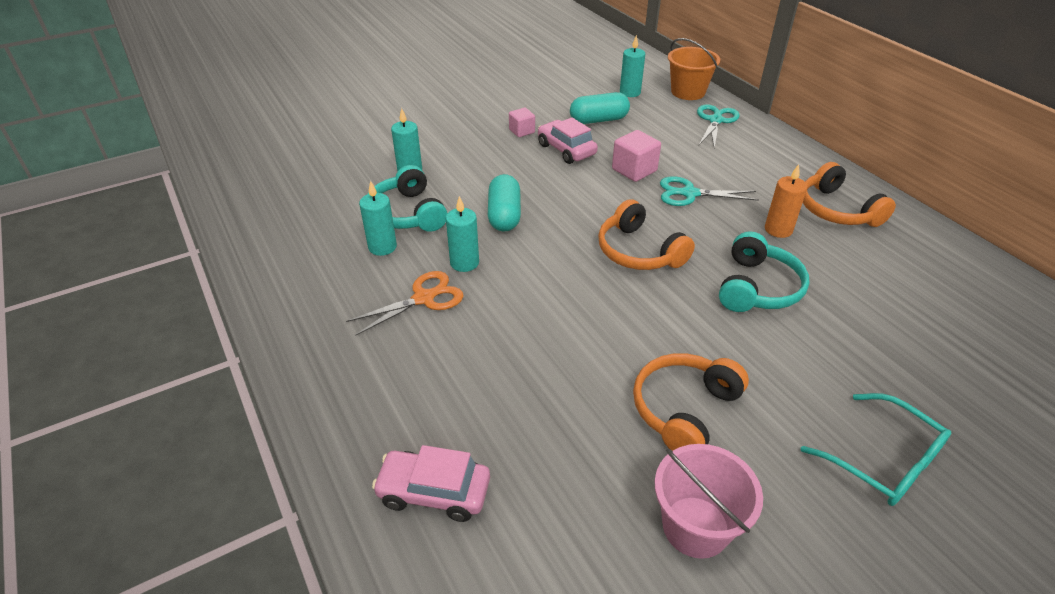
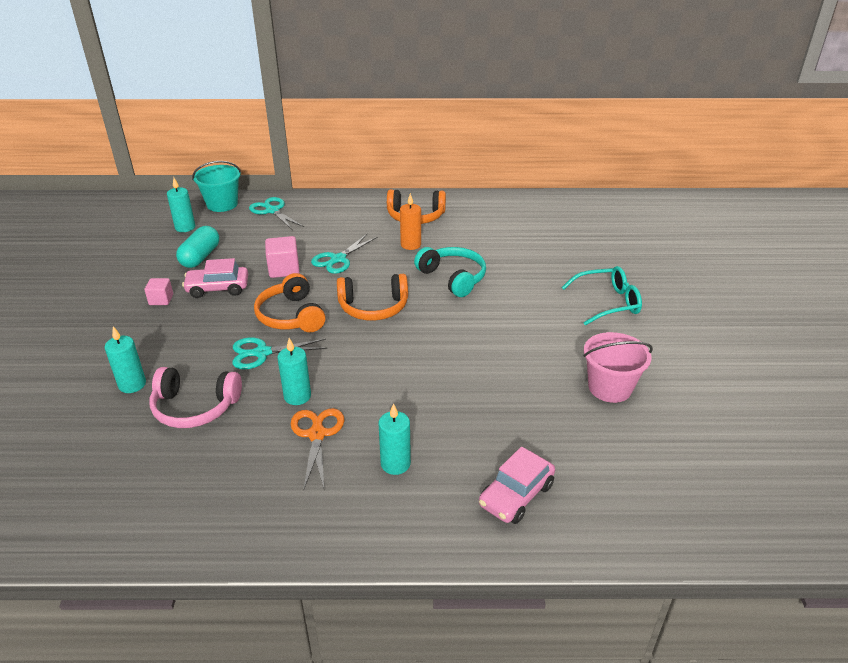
camera: 60 degrees left, 5 degrees down
(382, 247) = (224, 438): turquoise candle -> turquoise candle (395, 464)
(407, 213) = (195, 407): turquoise headphones -> pink headphones
(504, 215) = (262, 353): turquoise capsule -> turquoise scissors
(684, 409) = (526, 353): orange headphones -> orange headphones (291, 316)
(688, 92) = (222, 204): orange bucket -> turquoise bucket

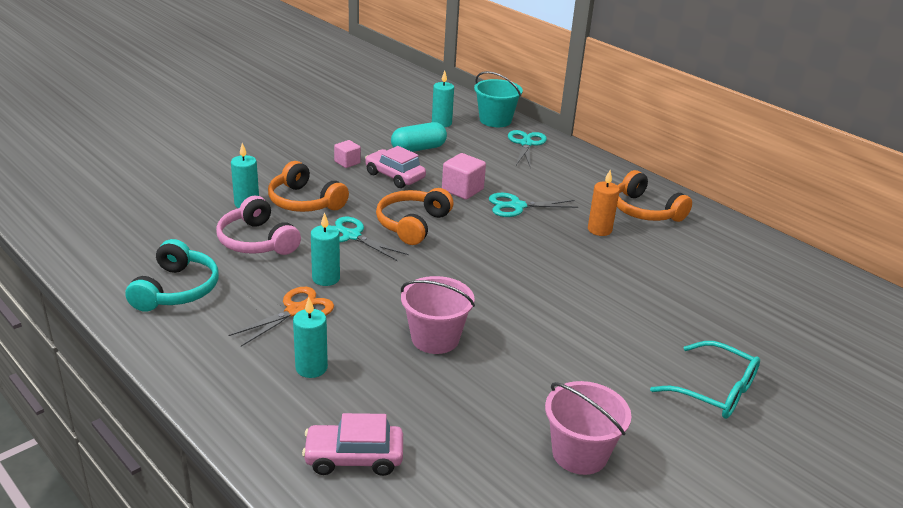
camera: 45 degrees right, 5 degrees down
(373, 307) = (483, 256): orange headphones -> orange headphones (305, 202)
(434, 382) = (435, 338): none -> pink bucket
(453, 278) = (591, 276): turquoise headphones -> turquoise headphones (176, 290)

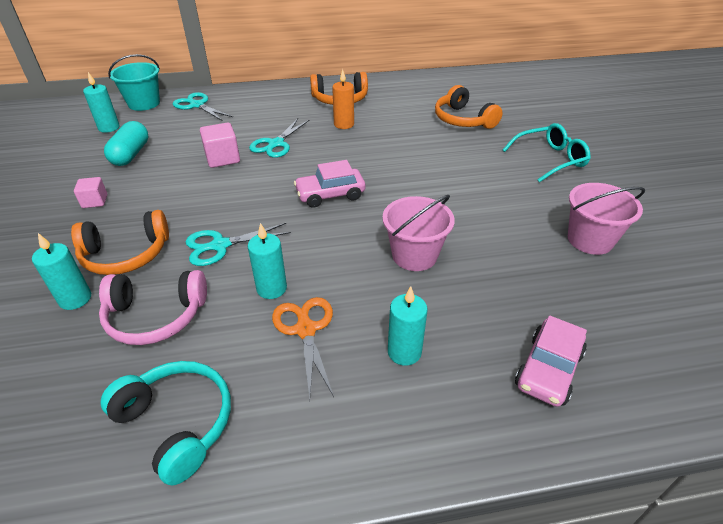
camera: 55 degrees left, 10 degrees up
(395, 176) = (156, 183): pink car -> pink car (330, 195)
(412, 224) = (242, 203): orange headphones -> orange headphones (463, 120)

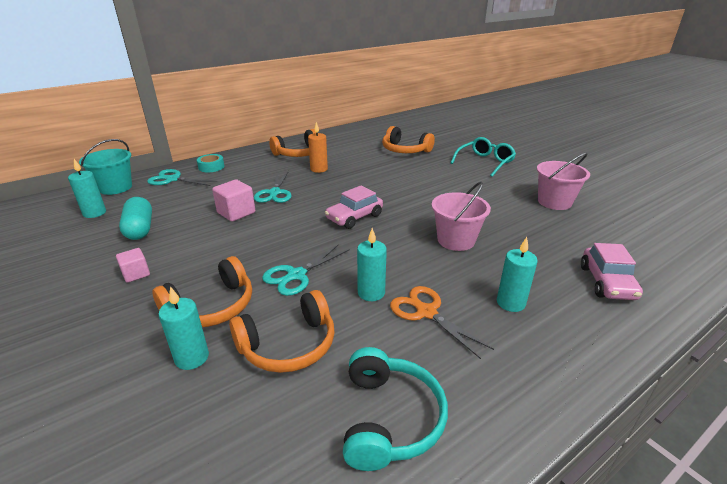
camera: 25 degrees left, 10 degrees down
(156, 316) = (288, 345): pink headphones -> orange headphones
(177, 423) = (389, 418): turquoise headphones -> turquoise headphones turned 75 degrees clockwise
(241, 98) = (211, 167): none -> turquoise tape

